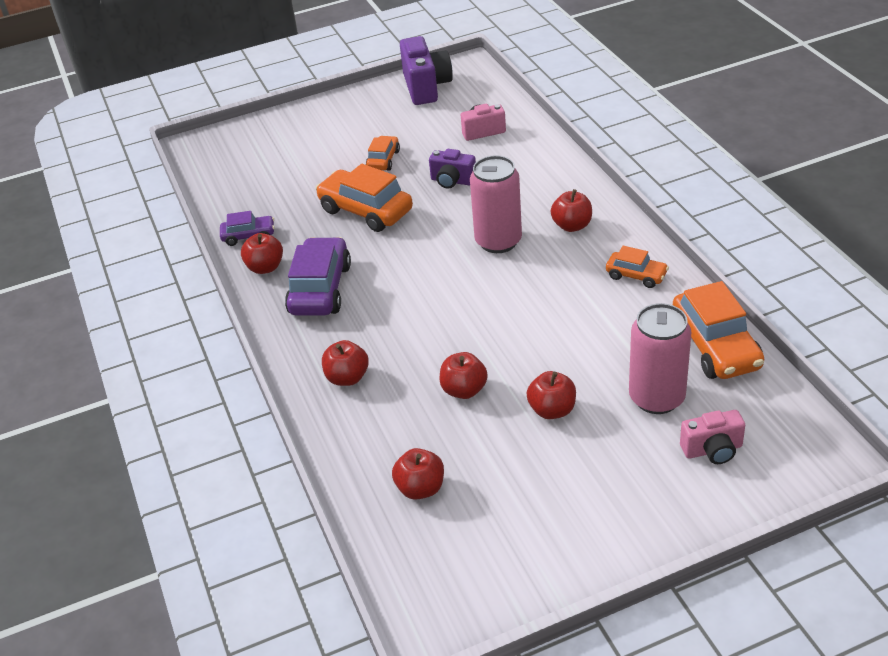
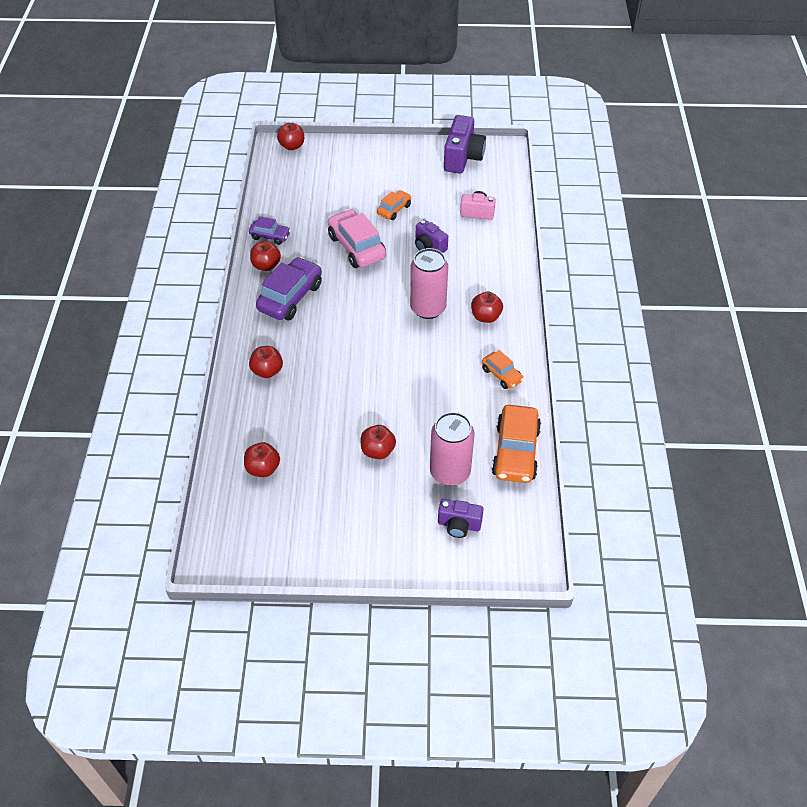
camera: 20 degrees right, 10 degrees up
(365, 211) = (356, 247): orange car -> pink car
(464, 390) = (333, 412): red apple -> red apple (292, 146)
(712, 450) = (459, 525): pink camera -> purple camera

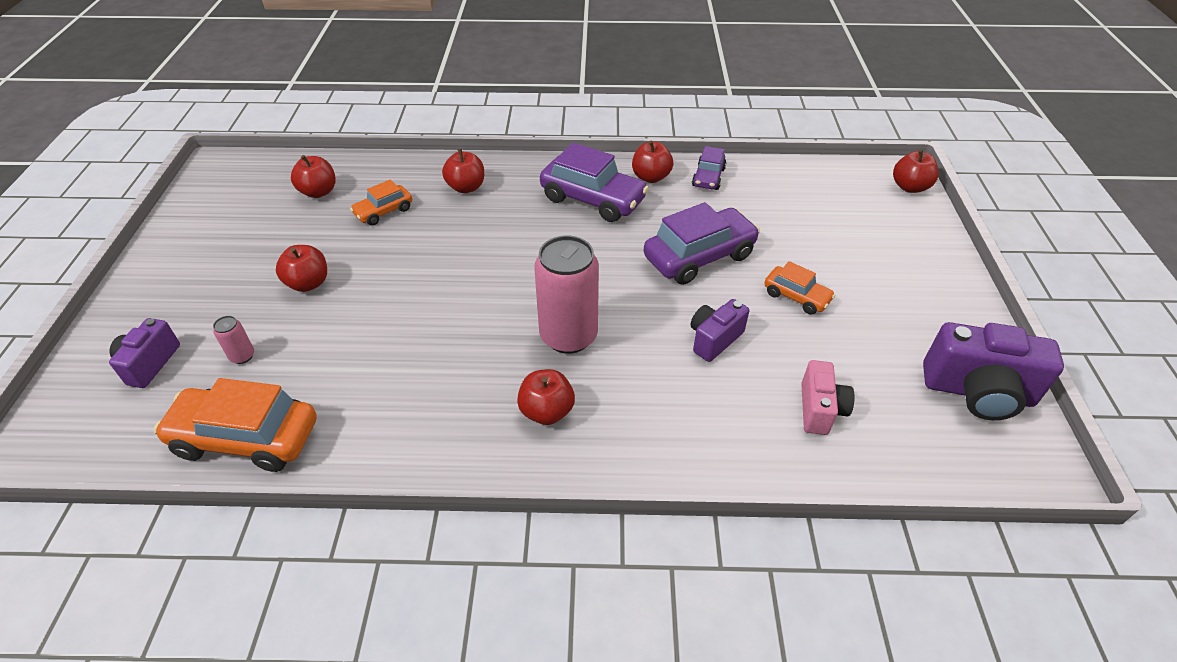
camera: 90 degrees right, 5 degrees down
(356, 247) = (699, 257): pink car -> purple car
(450, 472) = (242, 356): pink can -> pink can, size x0.42
(501, 375) = (411, 428): orange car -> orange car (384, 212)

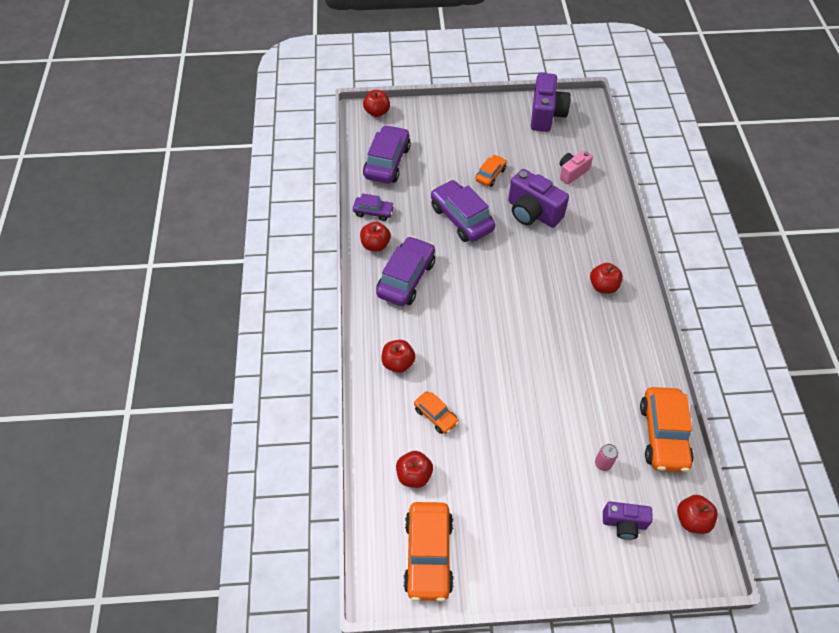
camera: 95 degrees left, 10 degrees up
(225, 197) = (428, 555): none -> orange car
(308, 283) = (526, 445): red apple -> red apple (692, 519)
(568, 336) = (545, 281): pink can -> none
(714, 339) = (532, 212): purple camera -> purple camera, size x1.67
(805, 192) = (387, 162): none -> purple car
(820, 409) = (572, 172): pink camera -> pink camera turned 45 degrees counterclockwise

